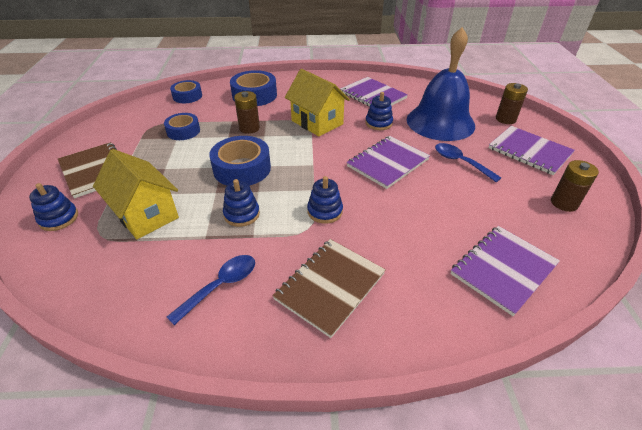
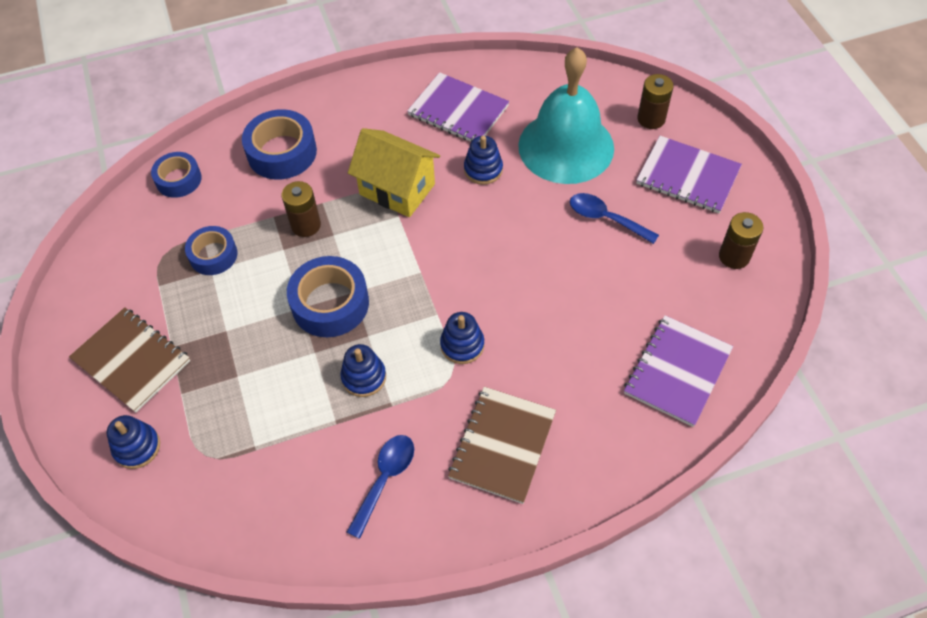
camera: 15 degrees left, 15 degrees up
(146, 214) = (245, 410): yellow house -> none
(388, 163) = (515, 244): purple notebook -> none
(440, 122) = (566, 146): blue bell -> turquoise bell

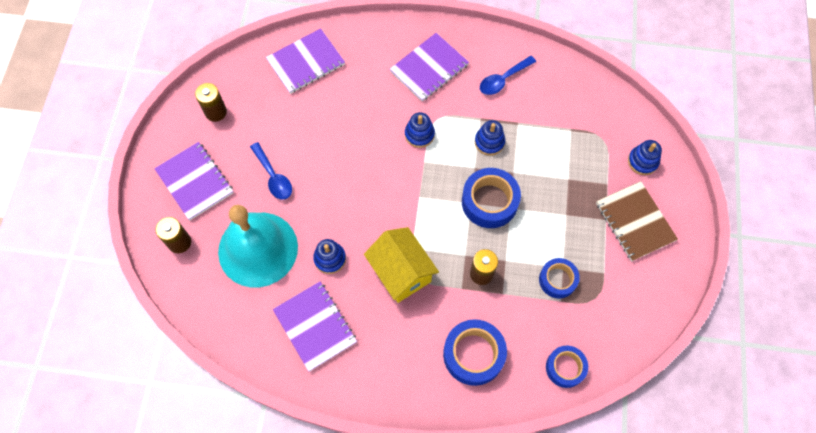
camera: 155 degrees left, 10 degrees up
(502, 445) = (429, 68): brown notebook -> purple notebook

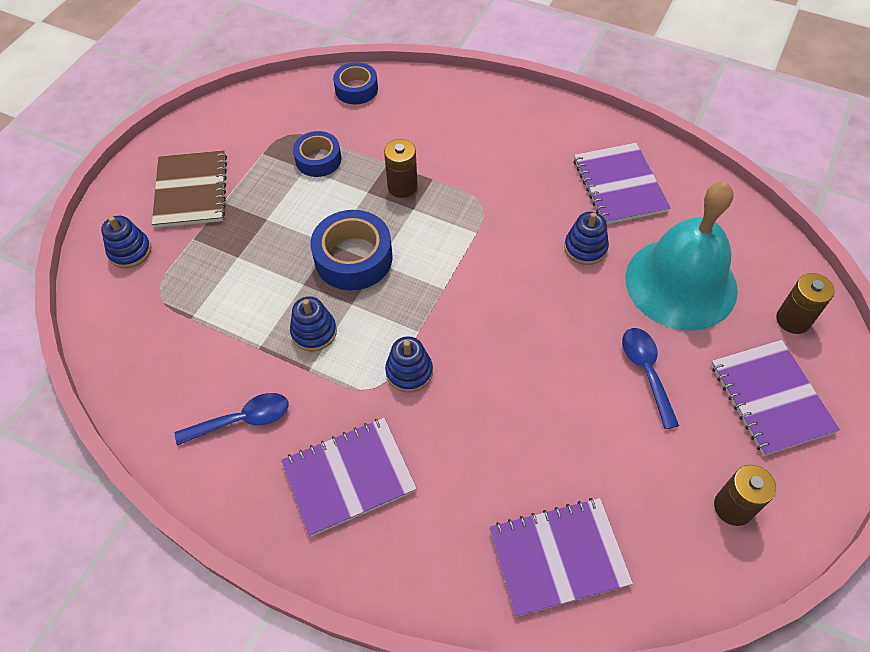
camera: 160 degrees left, 10 degrees down
(401, 272) = (499, 211): yellow house -> none
(473, 354) = (446, 120): blue tape -> none

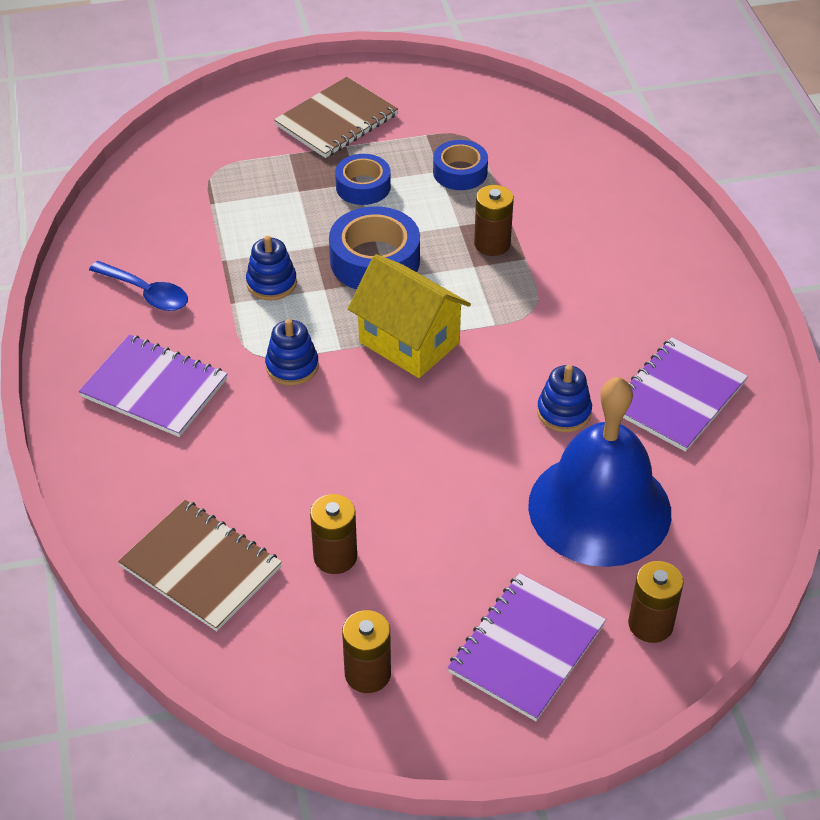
camera: 50 degrees right, 10 degrees down
(130, 251) = (237, 128): blue stacking toy -> none
(356, 89) = (575, 144): blue tape -> blue tape (363, 186)
(449, 289) = (409, 342): none -> yellow house
(558, 557) = (201, 567): purple notebook -> brown notebook
(613, 460) = (335, 557): none -> brown battery
(646, 372) = (459, 533): blue spoon -> none
(681, 283) = (599, 508): turquoise bell -> blue bell

